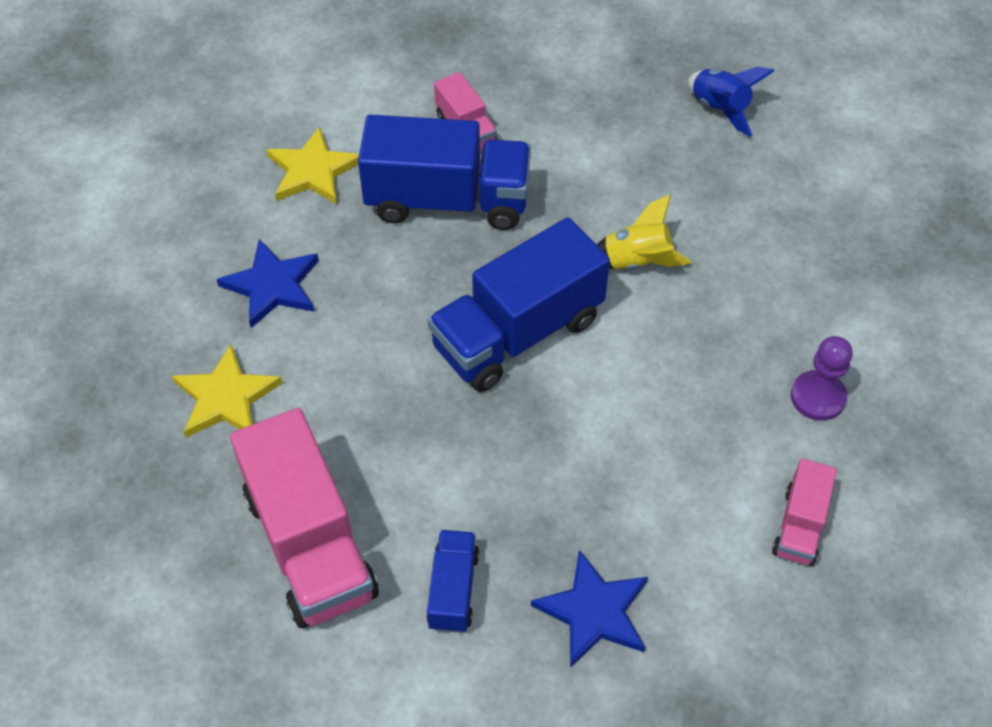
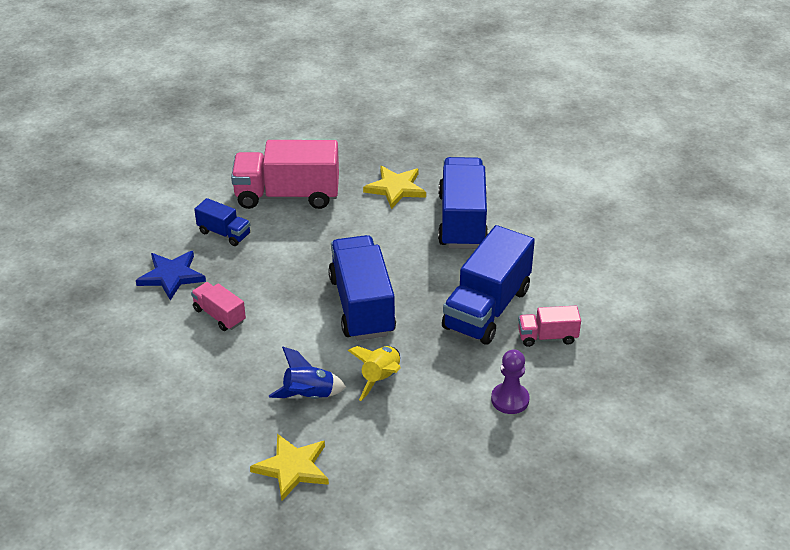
camera: 115 degrees right, 15 degrees down
(272, 286) = (462, 221): blue star -> blue truck
(313, 171) = (546, 258): yellow star -> yellow star (292, 468)
(720, 109) = (496, 484): blue rocket -> blue rocket (309, 396)
(799, 525) = (148, 373): pink truck -> pink truck (219, 315)
(817, 397) = (219, 421): purple pawn -> purple pawn (510, 400)

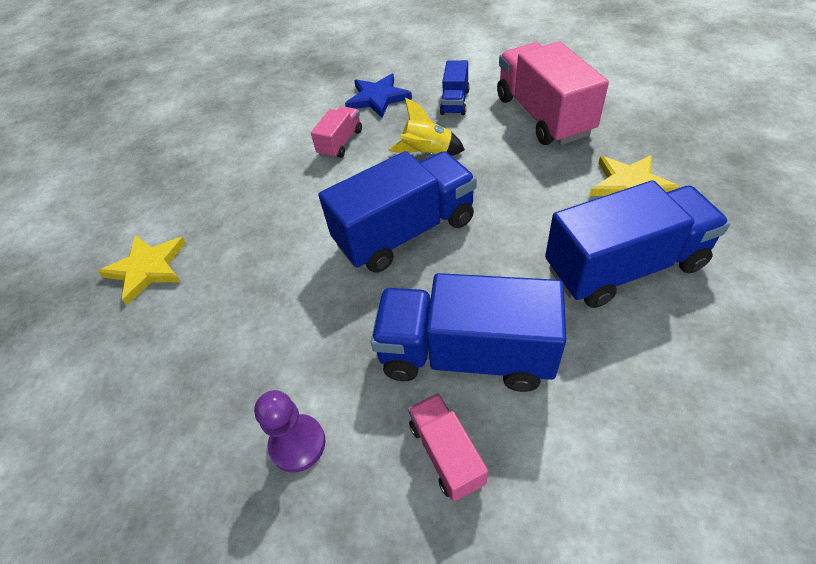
camera: 75 degrees right, 10 degrees up
(309, 396) = (250, 243): blue rocket -> none
(380, 378) = (294, 291): yellow rocket -> yellow rocket (427, 154)

